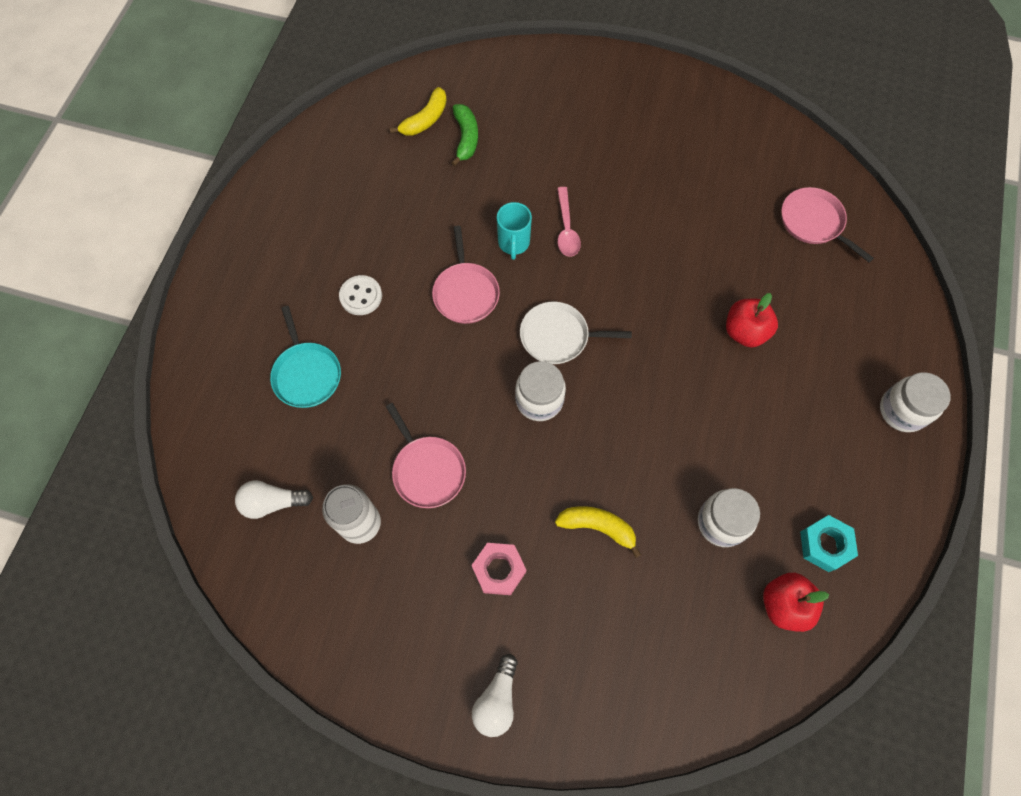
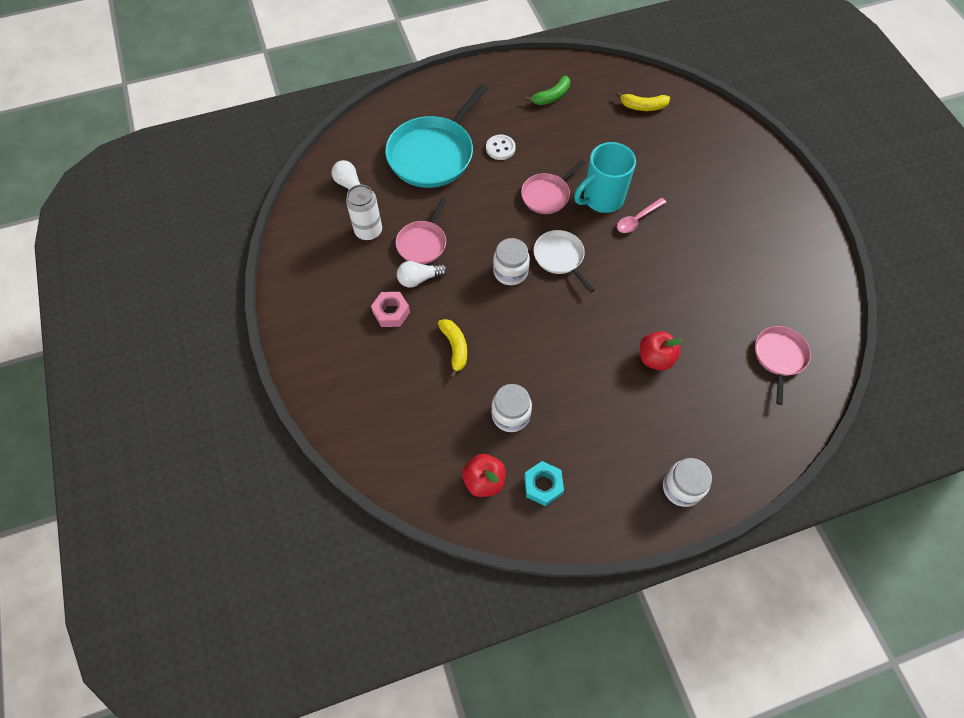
camera: 55 degrees right, 5 degrees down
(307, 374) = (433, 154): turquoise pan -> turquoise pan, size x1.84
(466, 138) = (650, 133): green banana -> green banana (551, 96)
(497, 700) = (317, 355): white light bulb -> white light bulb (419, 279)
(513, 243) = (601, 199): turquoise mug -> turquoise mug, size x1.71

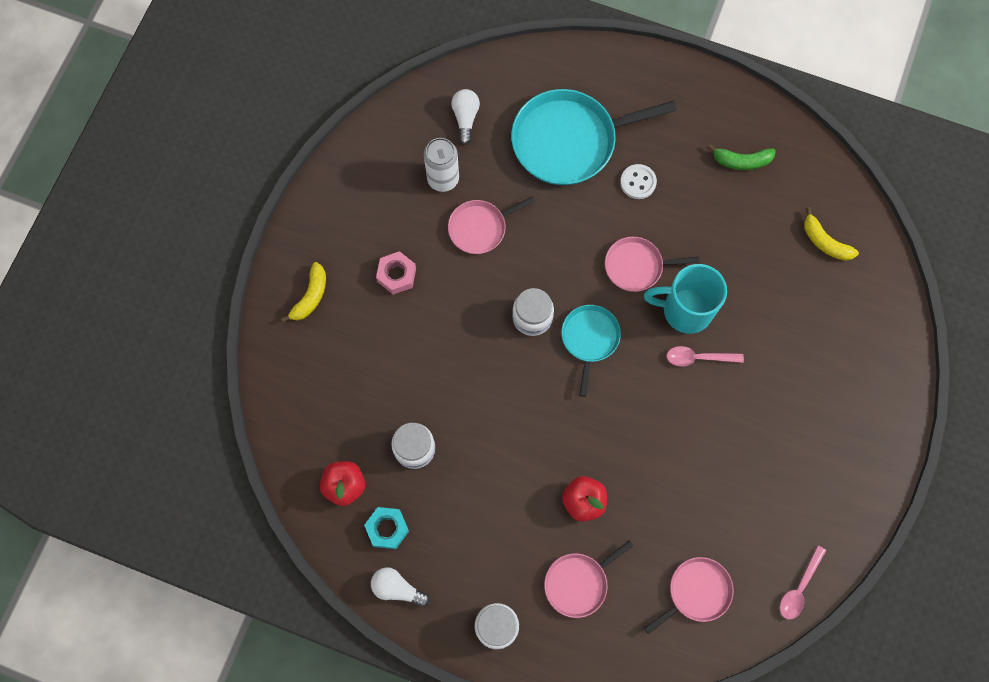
camera: 40 degrees right, 10 degrees up
(419, 279) = (447, 261): white light bulb -> white light bulb (397, 588)
(455, 348) = (421, 351): yellow banana -> yellow banana (310, 296)
(560, 257) = (589, 339): white pan -> turquoise pan
(704, 412) = (578, 583): none -> pink pan
(832, 305) = (799, 588): none -> pink spoon

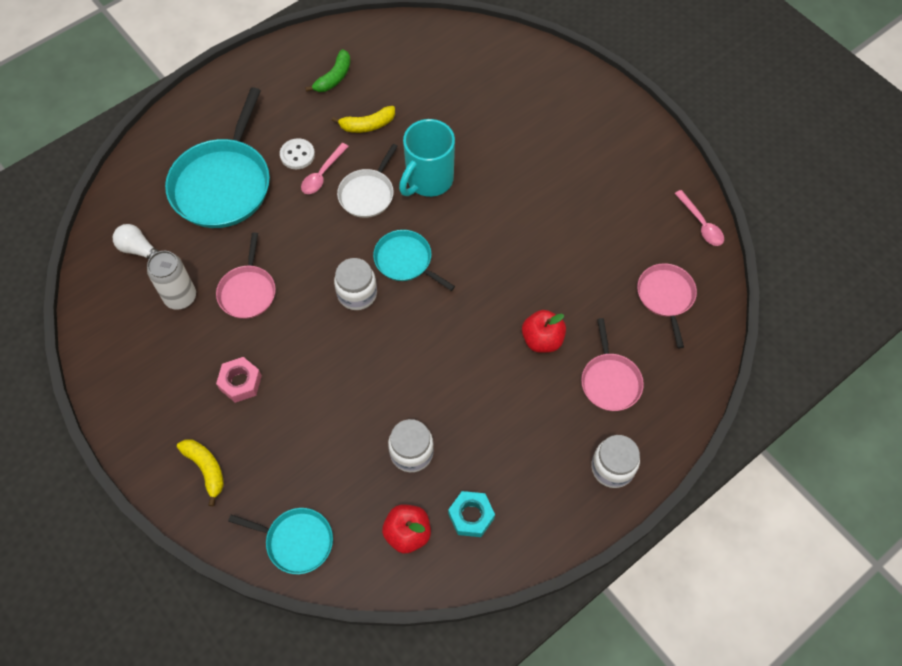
camera: 60 degrees left, 10 degrees down
(291, 402) = (296, 541): none -> turquoise pan
(397, 588) = (531, 536): white light bulb -> none
(637, 266) = (368, 194): pink pan -> white pan
(698, 358) = (474, 192): pink spoon -> pink spoon (322, 174)
(824, 242) = (438, 61): yellow banana -> yellow banana (367, 125)

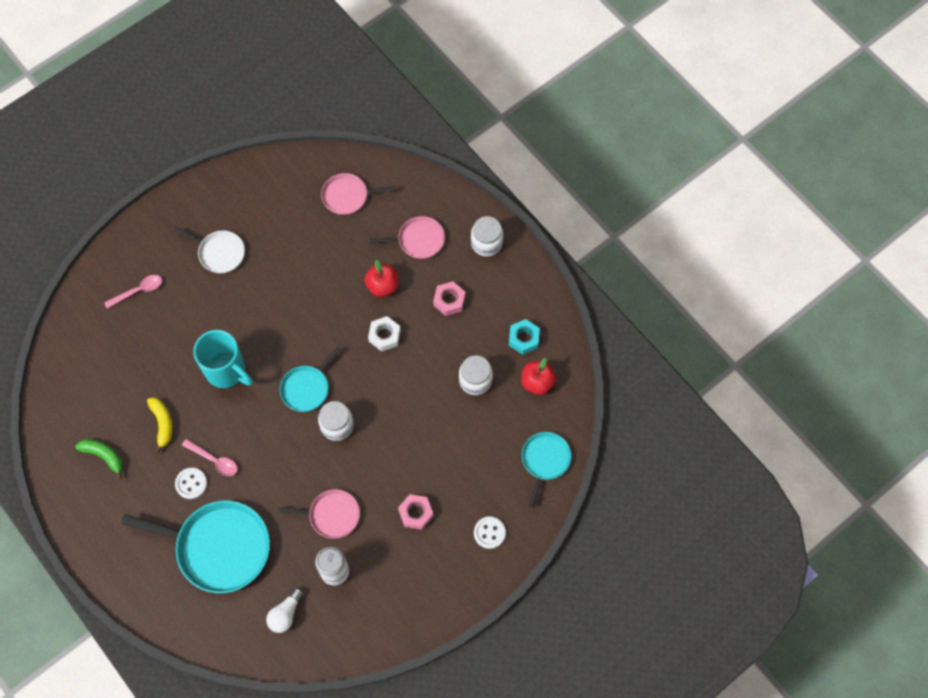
camera: 90 degrees left, 5 degrees up
(206, 469) = (489, 533): yellow banana -> white button
(368, 194) = (237, 421): white pan -> white pan (219, 253)
(473, 343) = (384, 336): none -> white nut
(524, 420) = (449, 301): none -> pink nut
(701, 224) = (283, 165): pink spoon -> pink spoon (138, 291)

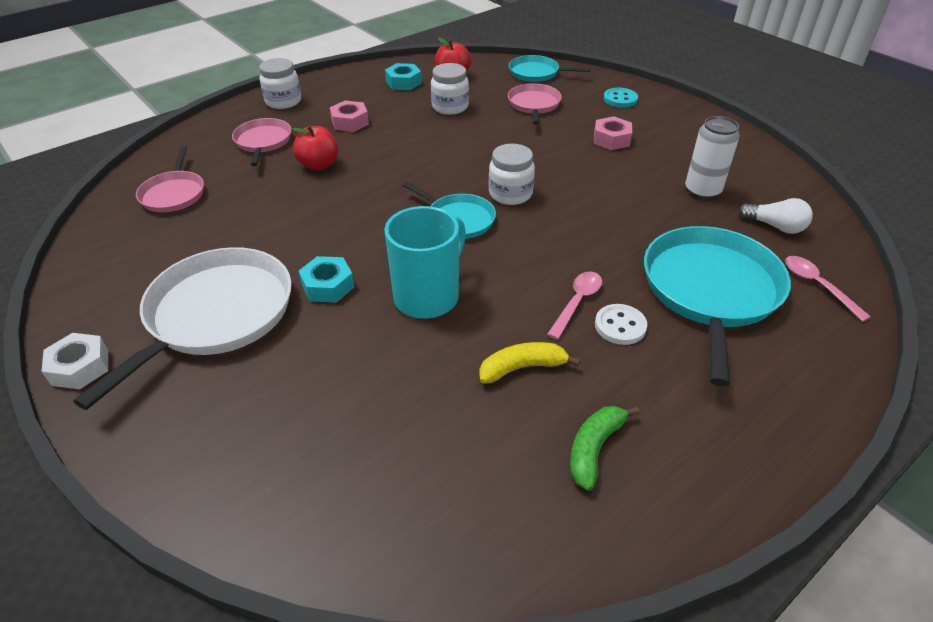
camera: 90 degrees left, 25 degrees down
(138, 291) = (256, 421): pink spoon -> pink spoon (817, 285)
(219, 253) = (215, 315): white pan -> white pan, size x1.84
(241, 311) = (328, 286): none -> turquoise nut
(331, 515) = (631, 195): pink pan -> pink pan (534, 105)
(384, 336) = (388, 162): white nut -> white nut (80, 367)
(489, 533) = (620, 99): white button -> turquoise button

